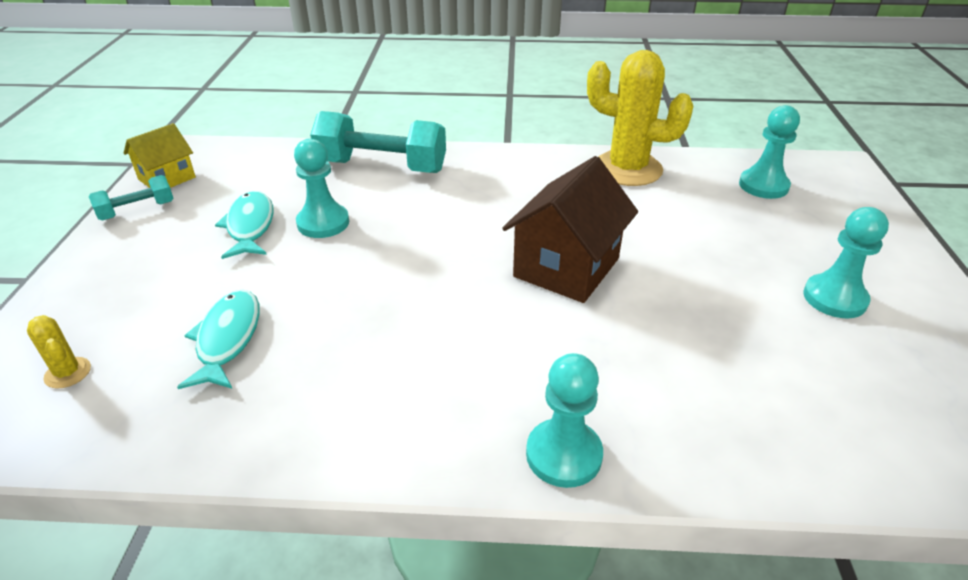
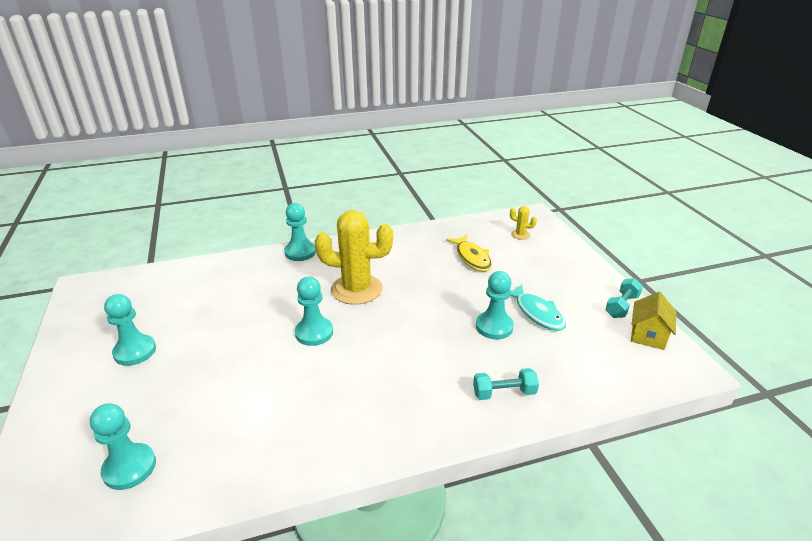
camera: 160 degrees right, 5 degrees down
(227, 339) = (472, 258): turquoise fish -> yellow fish
(382, 167) = (504, 393): turquoise dumbbell -> turquoise dumbbell, size x0.52
(566, 267) = (314, 333): brown house -> turquoise pawn
(627, 169) = (271, 456): yellow cactus -> yellow cactus (356, 289)

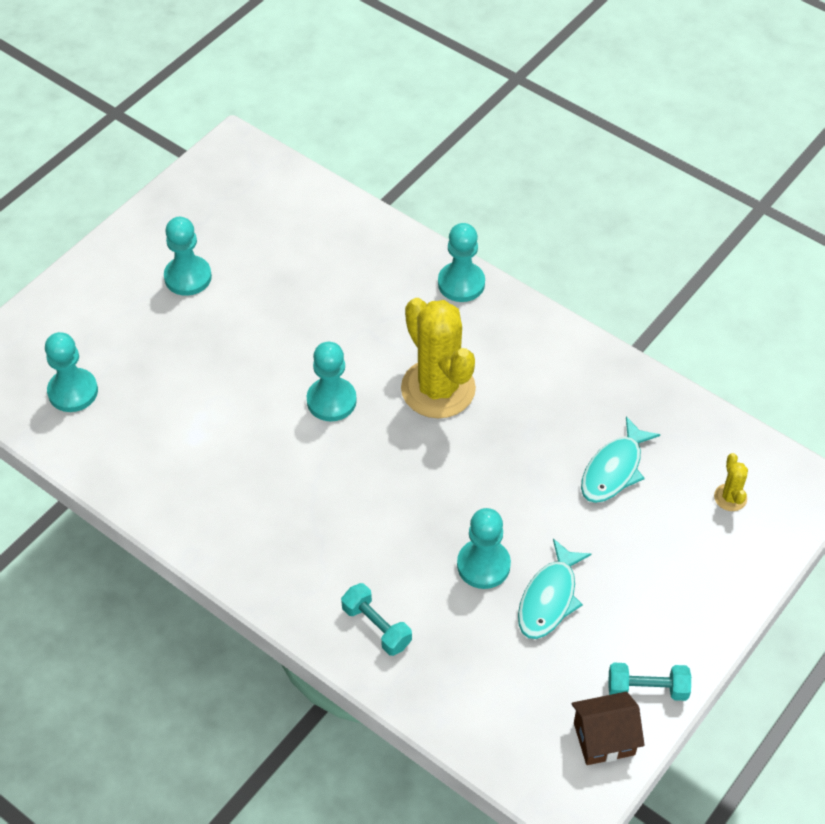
camera: 55 degrees right, 20 degrees up
(472, 258) = (614, 469): yellow fish -> turquoise fish
(648, 335) = (604, 739): yellow house -> brown house

